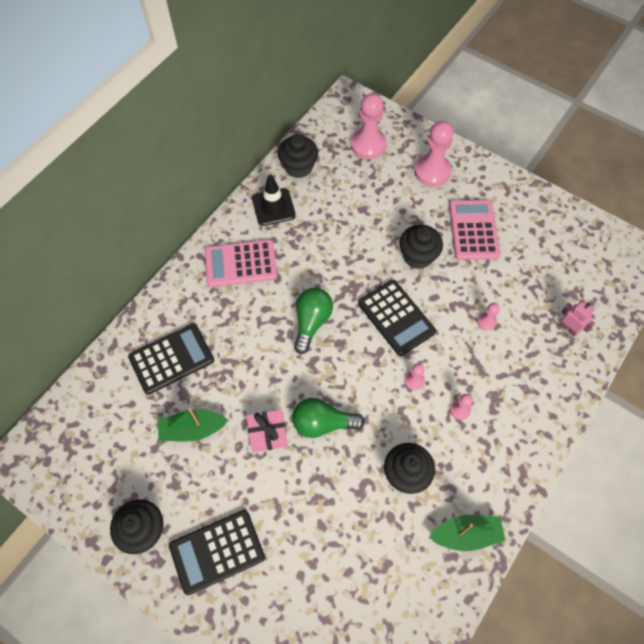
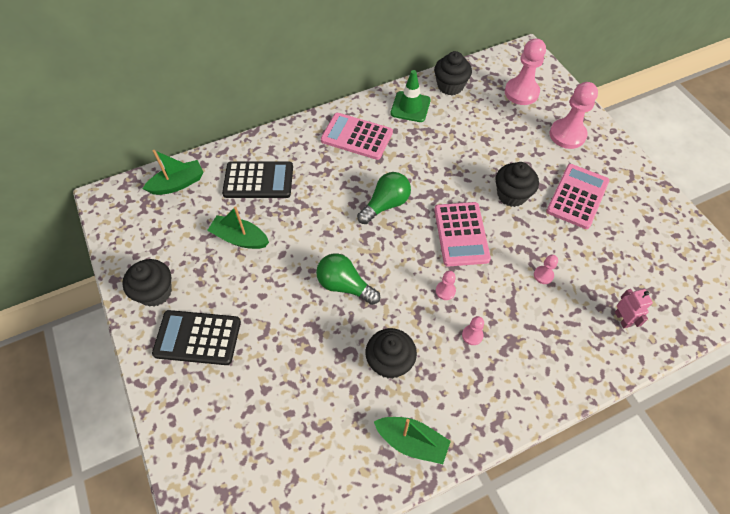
camera: 30 degrees right, 5 degrees down
(89, 405) = (178, 184): none -> green boat
(268, 434) = (295, 271): pink gift -> none
(273, 207) = (410, 107): black traffic cone -> green traffic cone
(396, 317) = (461, 234): black calculator -> pink calculator

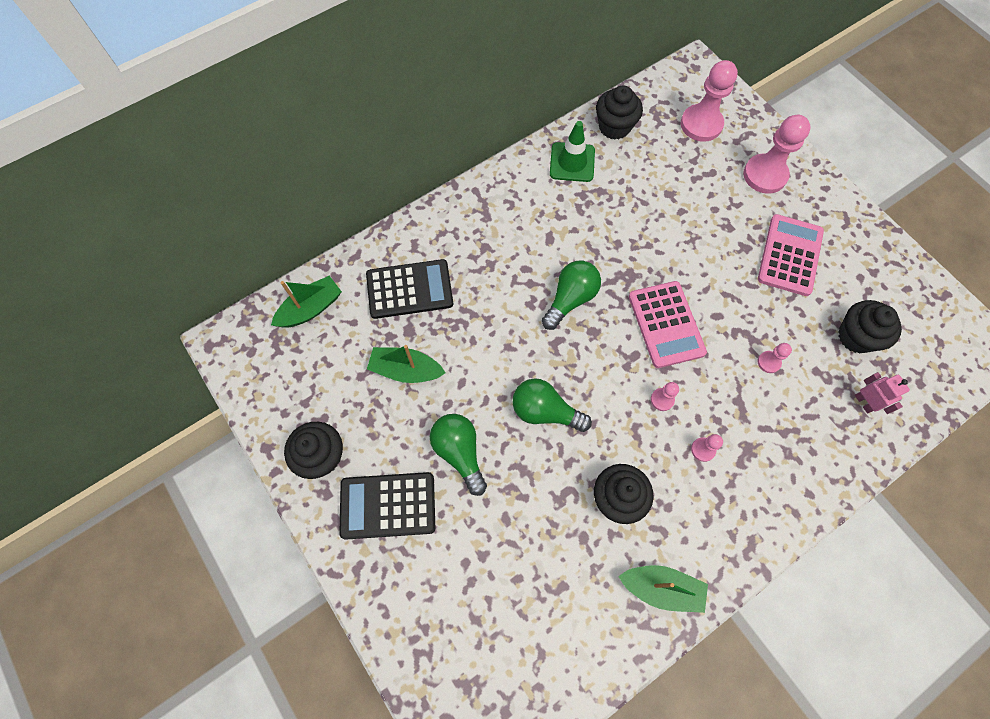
camera: 10 degrees left, 10 degrees up
(267, 306) = (459, 452): none -> green light bulb
(356, 136) = (515, 212): pink calculator -> none
(511, 195) = (714, 264): black cupcake -> black cupcake (856, 336)

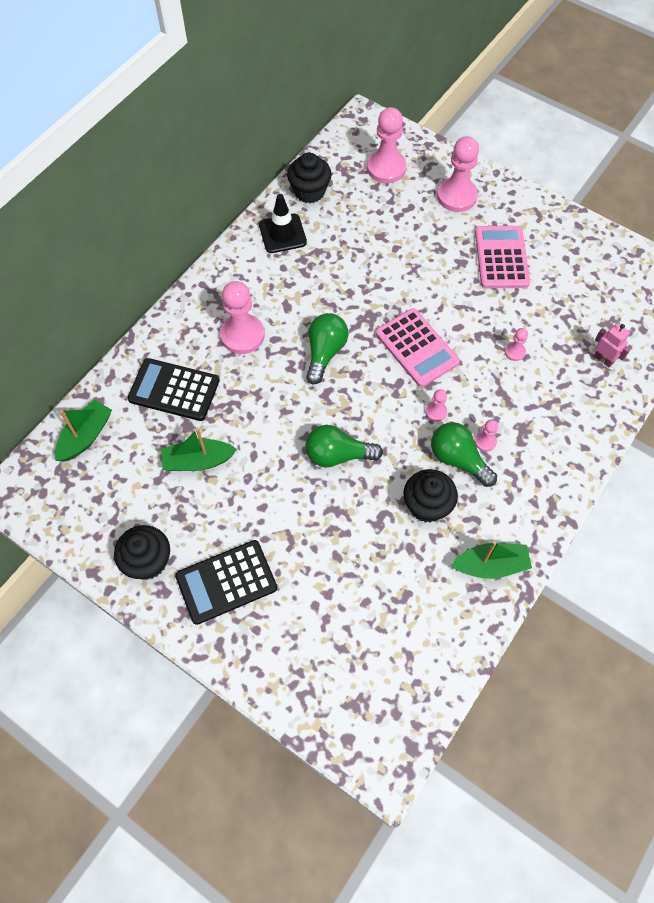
camera: 20 degrees left, 5 degrees down
(409, 289) = (174, 390): black calculator -> black calculator turned 135 degrees counterclockwise
(459, 452) = (274, 515): green light bulb -> green light bulb (458, 459)
(495, 255) = (242, 335): none -> pink pawn
(572, 162) = (282, 234): green traffic cone -> black traffic cone
(856, 336) = (579, 308): black cupcake -> none

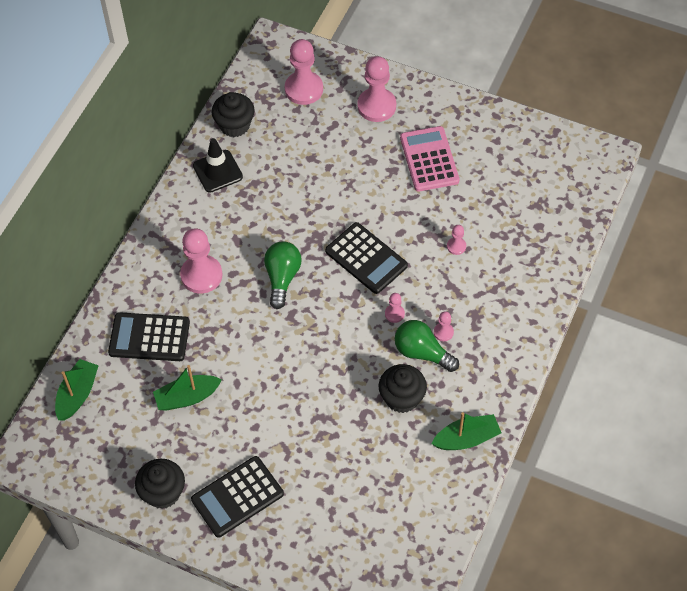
camera: 10 degrees left, 5 degrees down
(338, 455) = (313, 368): green light bulb -> none
(416, 348) = (366, 258): pink calculator -> black calculator
(603, 359) = (537, 239): pink robot -> none

